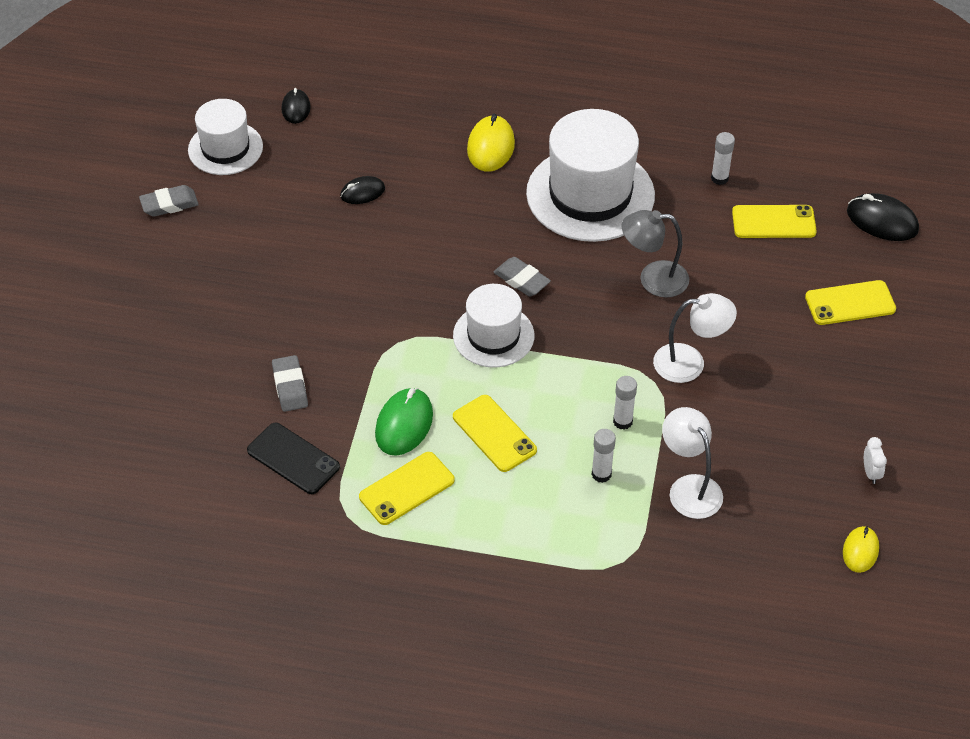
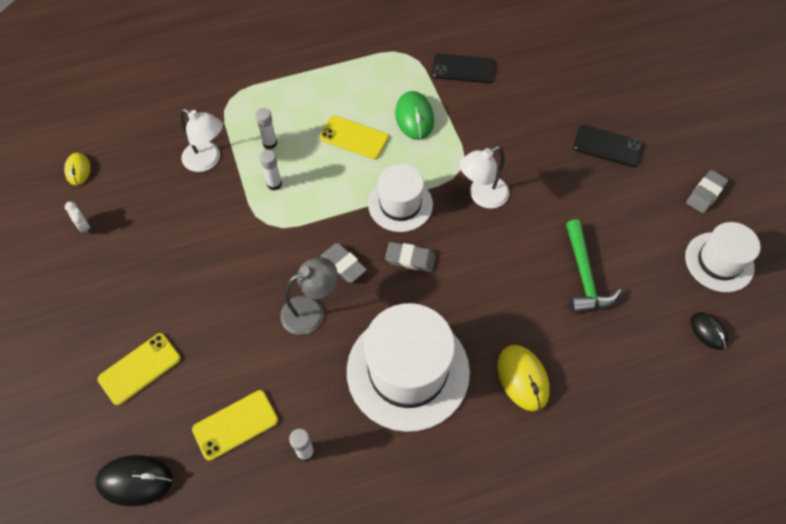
camera: 150 degrees right, 10 degrees up
(216, 291) = (607, 146): none -> black phone
(290, 386) = (503, 108): grey eraser -> grey eraser (343, 264)
(362, 192) = (584, 276): black mouse -> green hammer
(406, 488) = (384, 82): yellow phone -> none
(690, 363) = (248, 251): white lamp -> white lamp (482, 196)

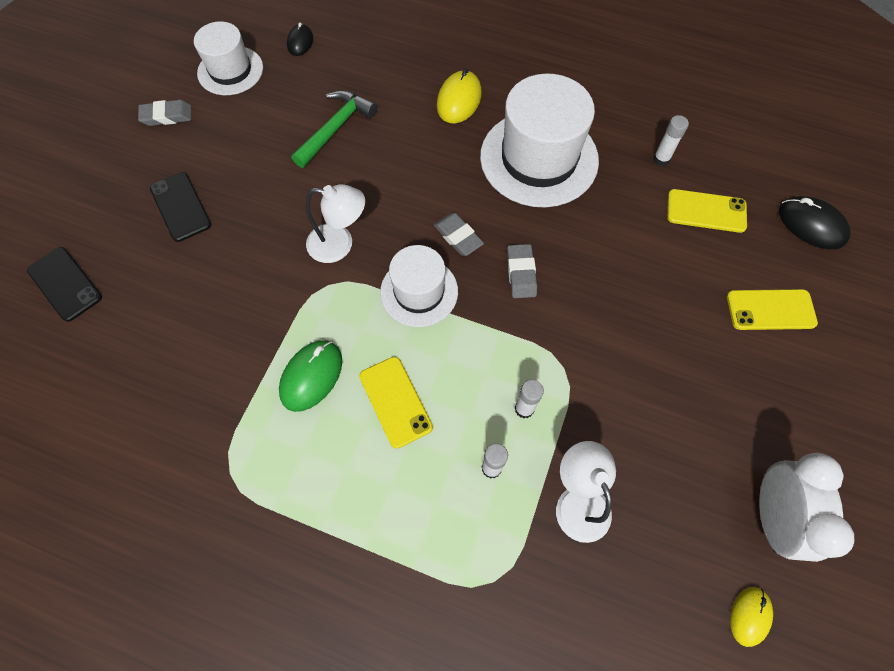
camera: 140 degrees left, 5 degrees up
(84, 227) = (771, 516): white clock -> white clock, size x2.43
(311, 311) = (582, 254): grey lamp -> none
(463, 68) = (196, 397): black phone -> black phone (65, 284)

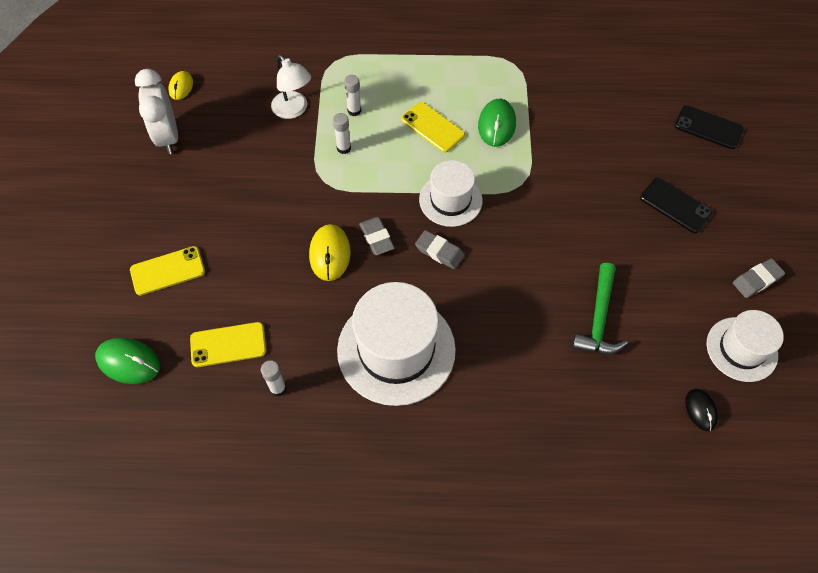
camera: 160 degrees right, 5 degrees down
(340, 244) = (530, 216): white lamp -> none
(459, 100) = (499, 392): yellow mouse -> yellow mouse (329, 254)
(811, 225) = (128, 362): black mouse -> green mouse

